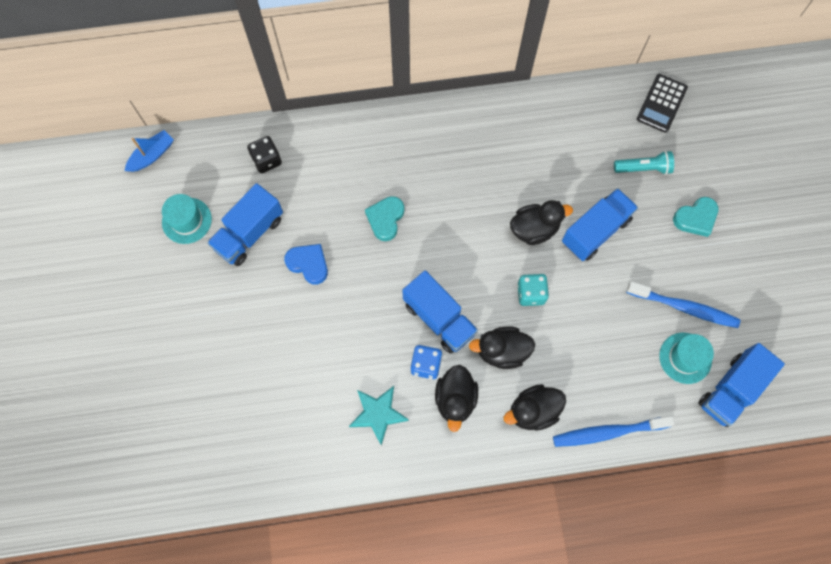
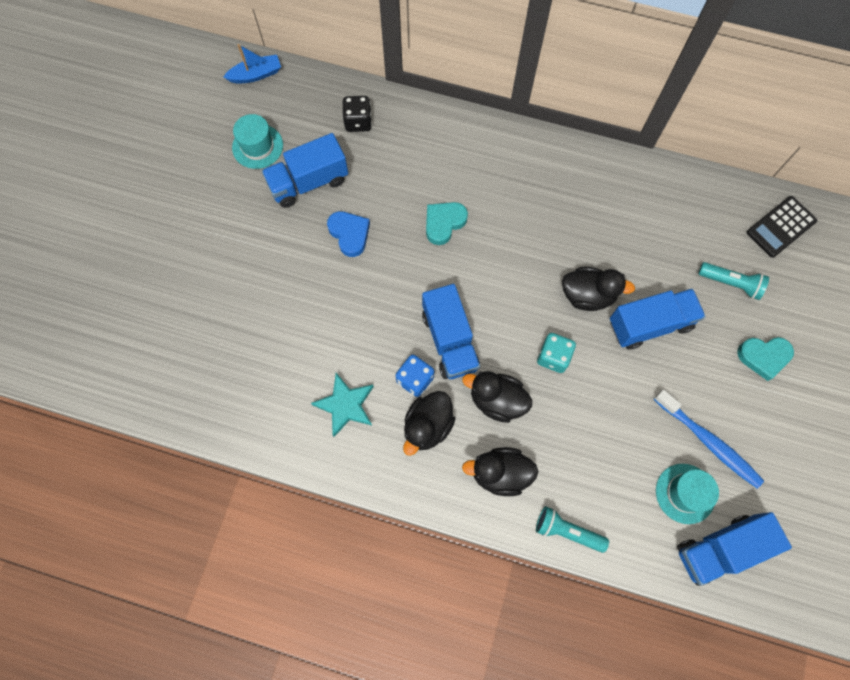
camera: 25 degrees right, 0 degrees up
(608, 432) = (567, 531): blue toothbrush -> turquoise flashlight

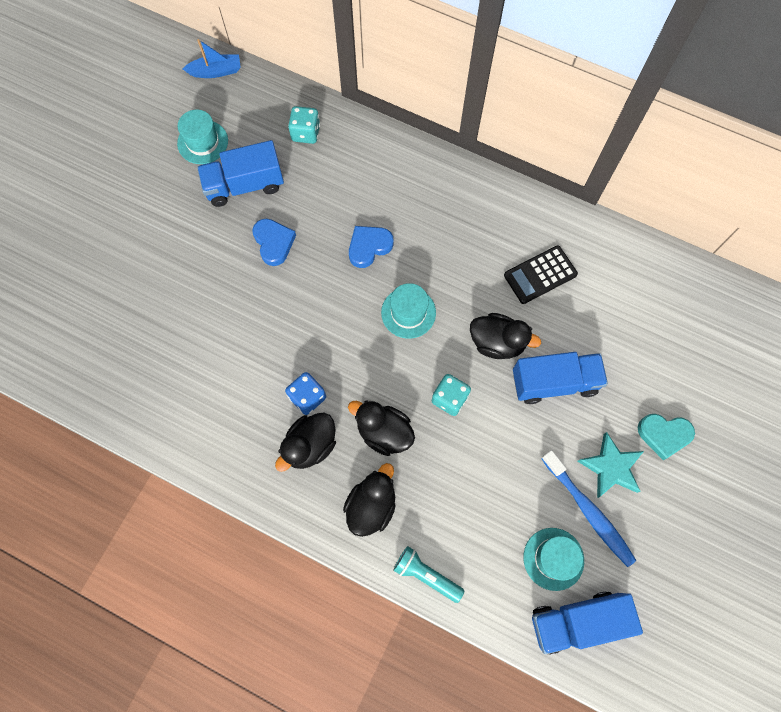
camera: 10 degrees right, 0 degrees up
(345, 405) = (234, 411): turquoise star -> turquoise star (611, 467)
(358, 122) = (305, 133): black dice -> turquoise dice
(444, 223) = (369, 247): turquoise heart -> blue heart
(449, 340) = (350, 364): blue truck -> none
(496, 280) = (408, 312): none -> turquoise hat
(500, 473) = (371, 505): black duck -> black duck turned 105 degrees clockwise
(731, 283) = (646, 355): turquoise flashlight -> none
(781, 227) = (710, 306): black calculator -> black calculator (540, 275)

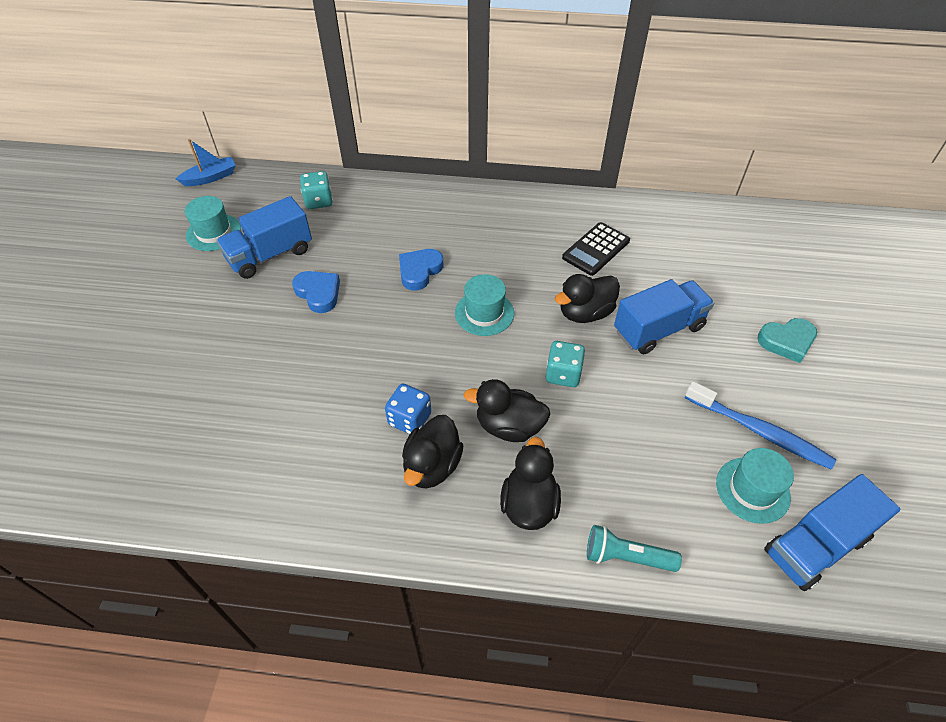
camera: 20 degrees left, 20 degrees down
(497, 343) = (585, 313): black duck -> black duck turned 150 degrees clockwise
(611, 467) = (756, 385): turquoise star -> none

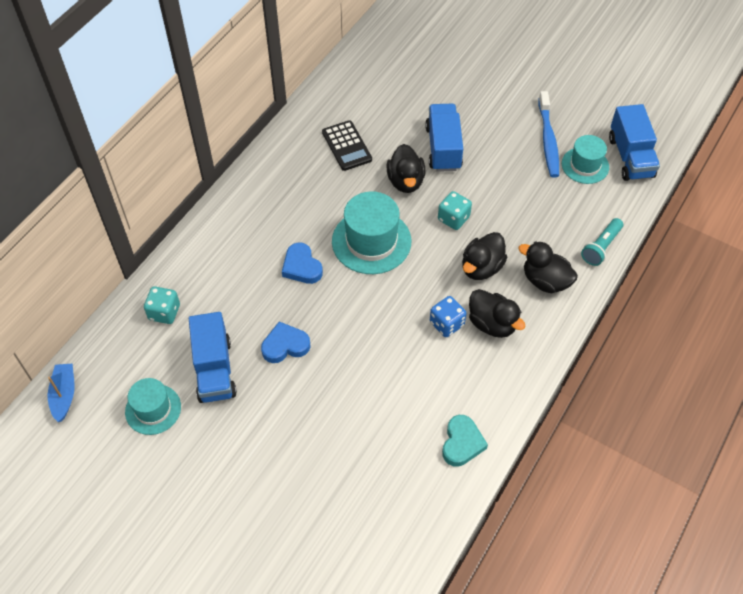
camera: 65 degrees left, 5 degrees up
(484, 313) = (371, 241): turquoise hat -> turquoise hat, size x1.60
(759, 431) = (548, 140): blue toothbrush -> blue toothbrush turned 120 degrees clockwise
(787, 342) = (489, 88): turquoise heart -> turquoise heart (462, 443)

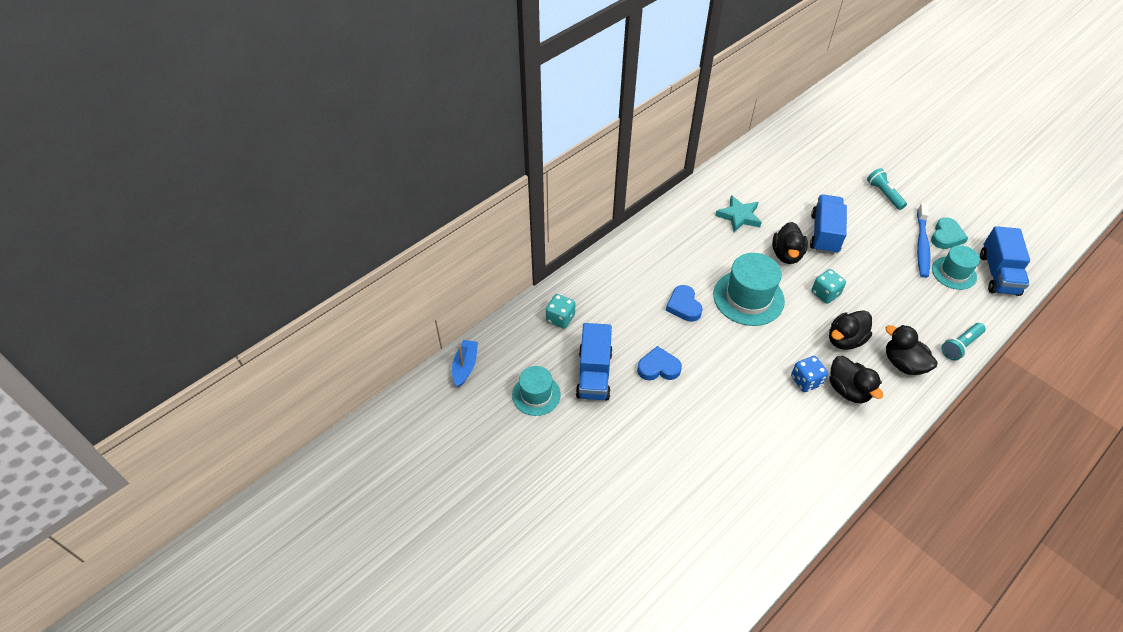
camera: 15 degrees right, 5 degrees down
(346, 146) = (739, 216): black calculator -> turquoise star
(462, 443) = (805, 487): turquoise heart -> turquoise heart (946, 236)
(501, 87) = (884, 194): none -> turquoise flashlight

